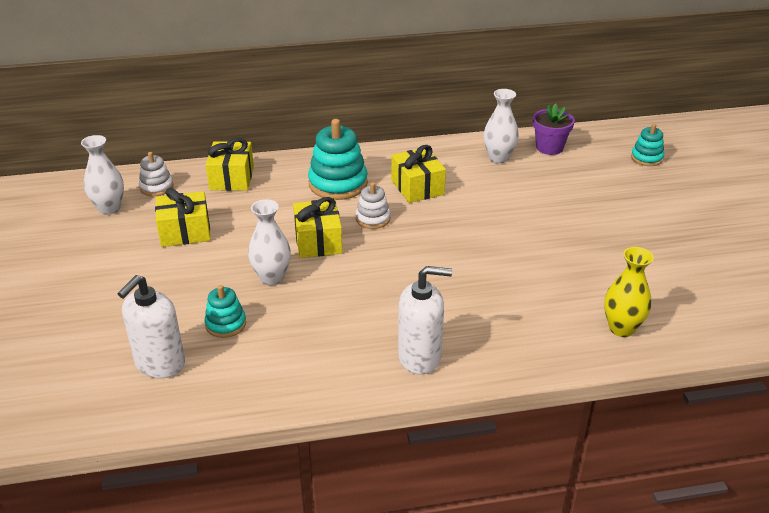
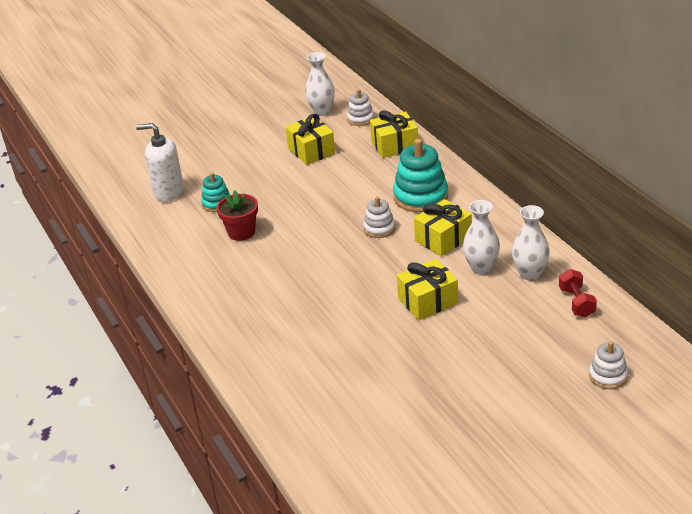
camera: 75 degrees right, 0 degrees up
(272, 278) = (276, 205): white vase -> white vase (481, 268)
(304, 314) = (241, 232): none -> red flower pot
(318, 241) = (332, 211): yellow gift -> yellow gift (428, 301)
(420, 357) = (216, 297): white soap dispenser -> none
(549, 147) = (576, 302): purple flower pot -> red dumbbell
(621, 328) = (295, 397): yellow vase -> none
(646, 158) = (608, 376): turquoise stacking toy -> white stacking toy

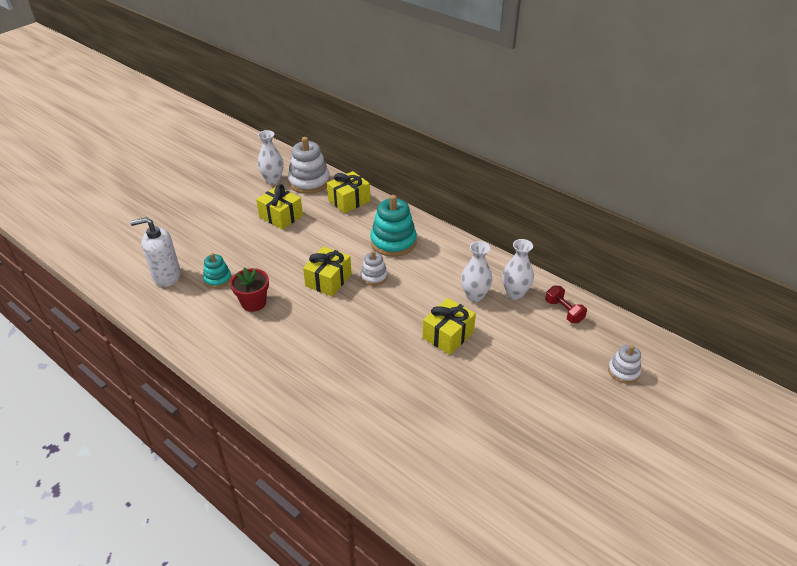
camera: 25 degrees left, 5 degrees up
(360, 119) = (309, 182): white stacking toy -> white stacking toy, size x1.79
(443, 239) = (431, 276): yellow gift -> yellow gift (328, 280)

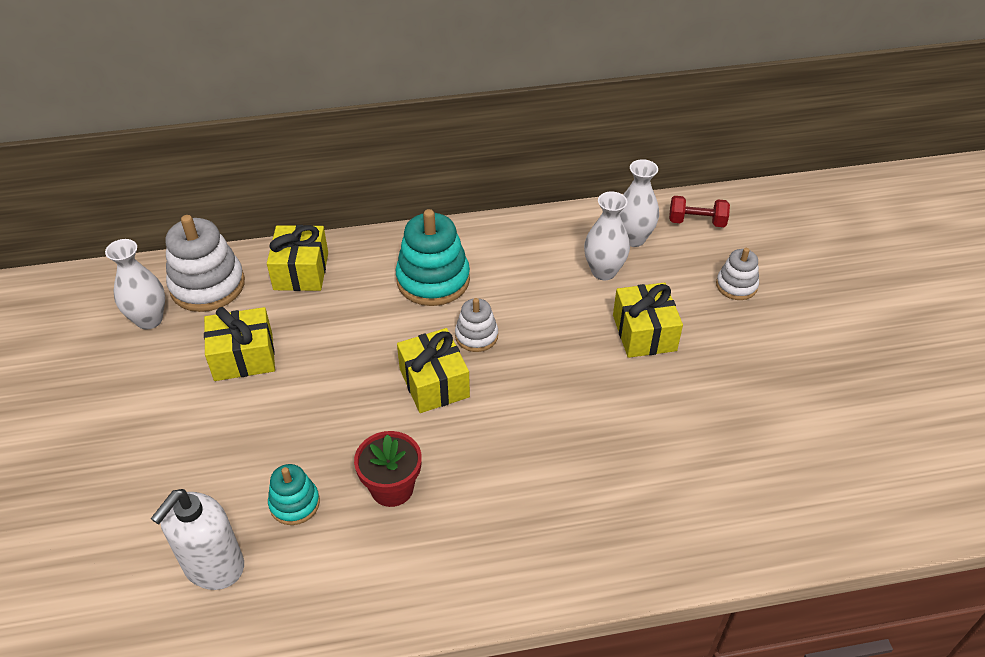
camera: 50 degrees left, 5 degrees up
(623, 371) = (817, 239): white stacking toy -> white stacking toy (736, 286)

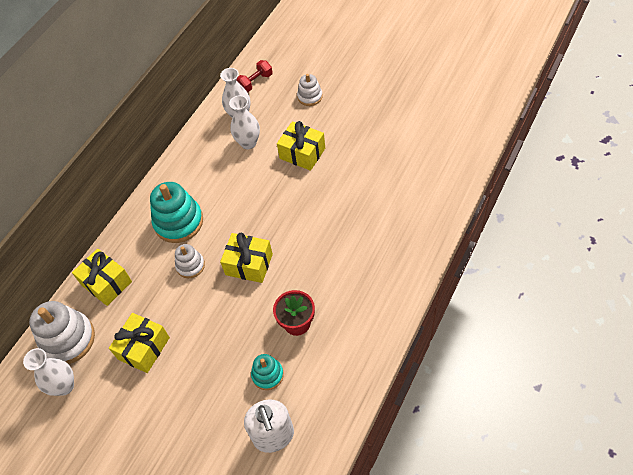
camera: 45 degrees left, 10 degrees up
(476, 336) = (236, 226): white stacking toy -> white stacking toy (190, 266)

